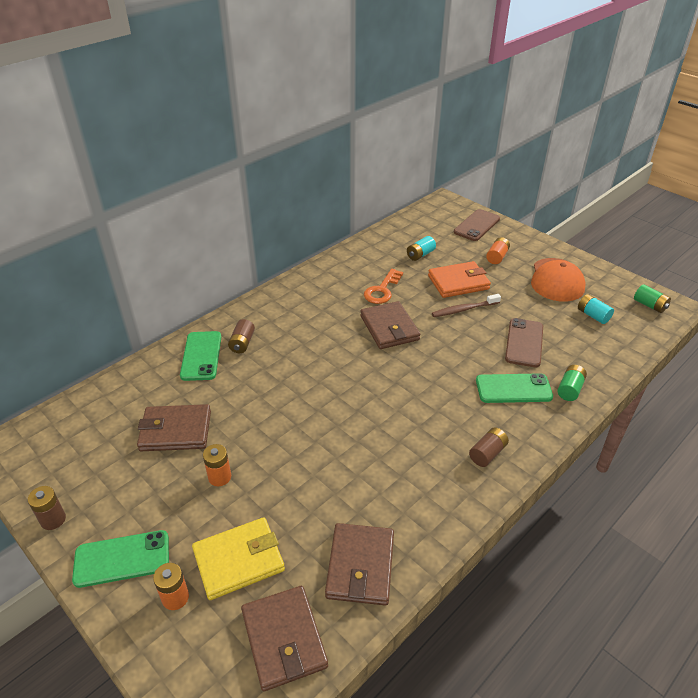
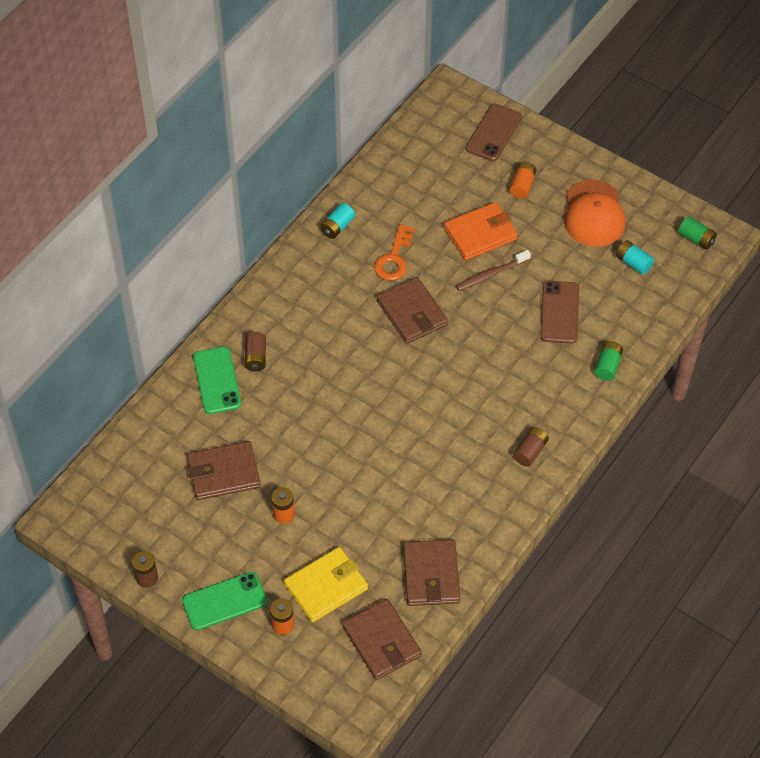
camera: 10 degrees left, 15 degrees up
(420, 255) = (430, 194): turquoise battery -> turquoise battery (337, 227)
(513, 389) = (551, 374): green phone -> none

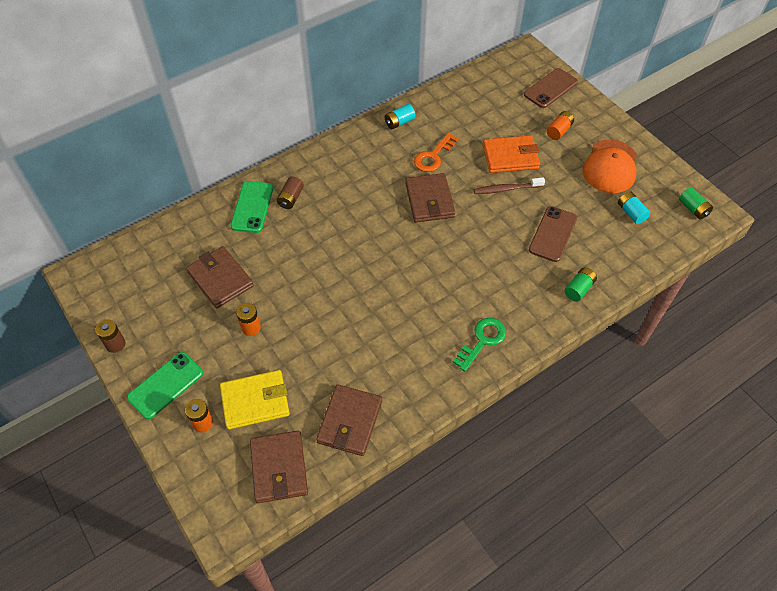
camera: 20 degrees right, 0 degrees up
(224, 473) = (220, 279): brown wallet -> brown wallet turned 45 degrees clockwise
(224, 601) = (166, 385): green phone -> green phone turned 45 degrees counterclockwise
(530, 451) = (482, 341): brown battery -> green key

